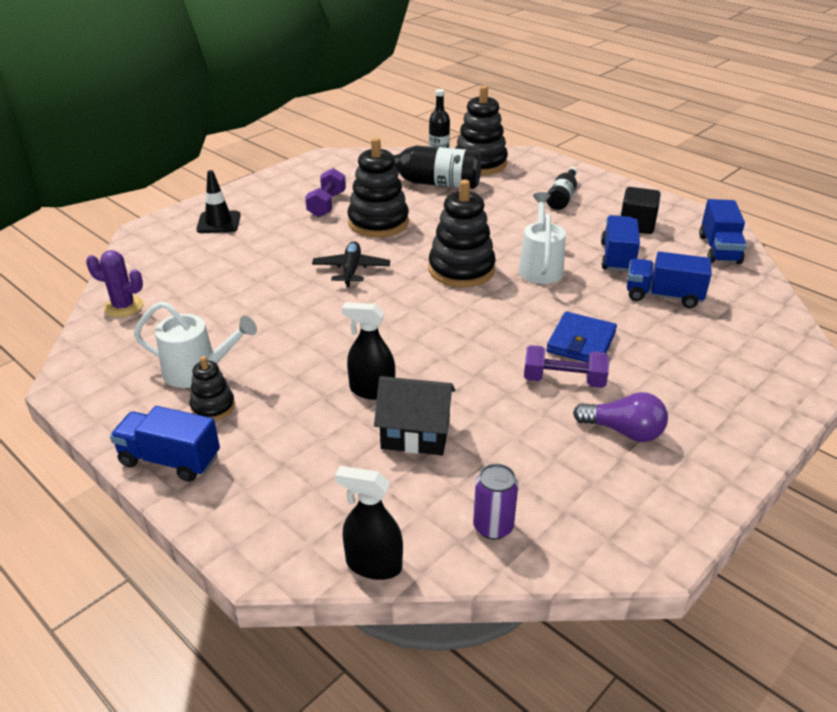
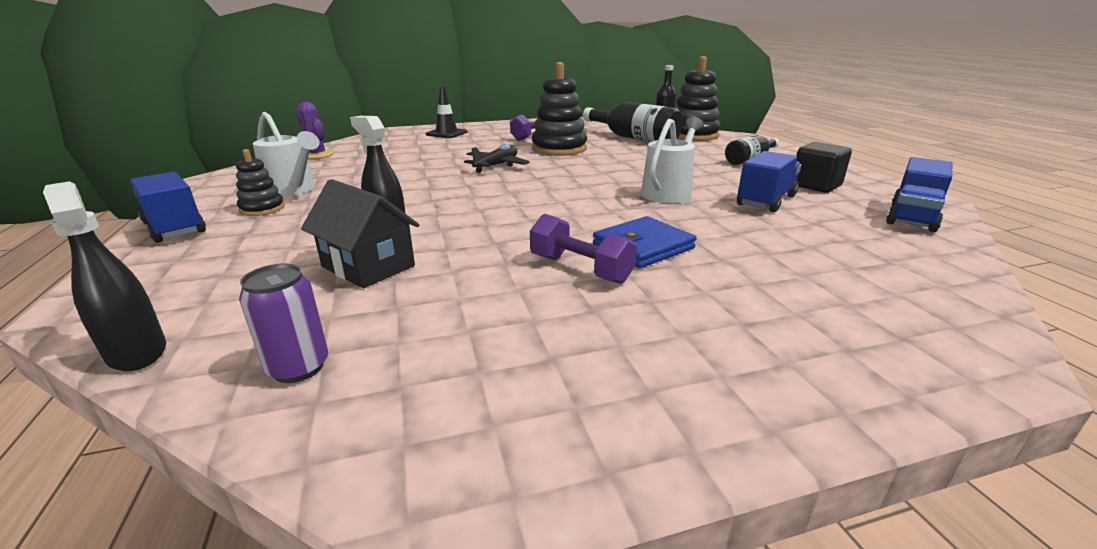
camera: 30 degrees right, 10 degrees down
(461, 270) = (589, 181): black stacking toy -> none
(624, 431) = (592, 333): purple light bulb -> none
(663, 296) = (793, 235): blue truck -> none

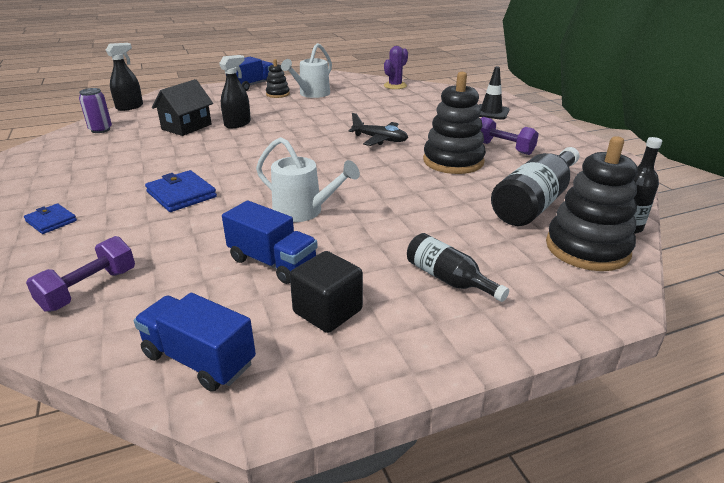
camera: 85 degrees right, 5 degrees up
(580, 269) = (156, 175): purple dumbbell -> purple dumbbell (89, 289)
(757, 332) = (51, 221): none -> blue wallet

